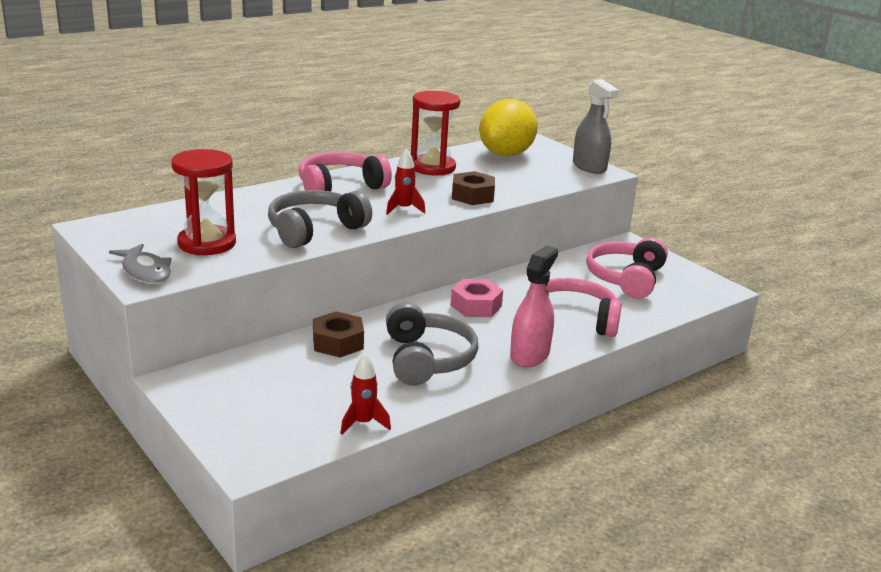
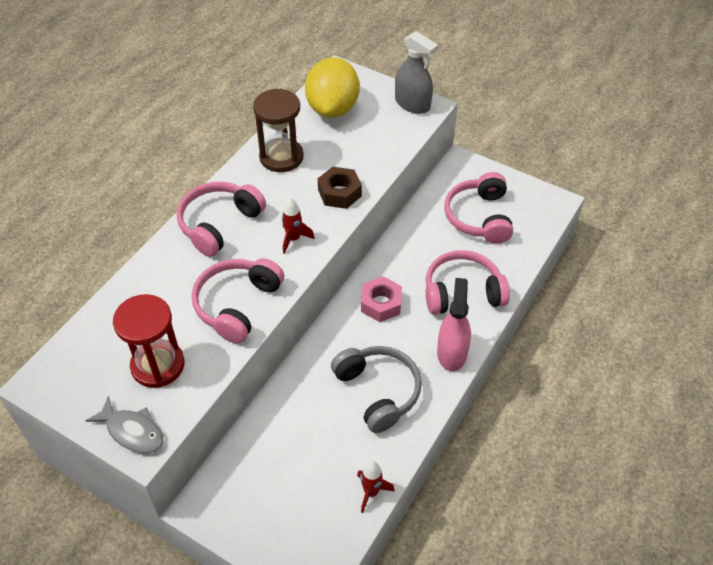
camera: 20 degrees left, 25 degrees up
(315, 230) = (237, 305): grey headphones -> pink headphones
(338, 342) = (298, 400): brown nut -> none
(432, 167) = (281, 157): red hourglass -> brown hourglass

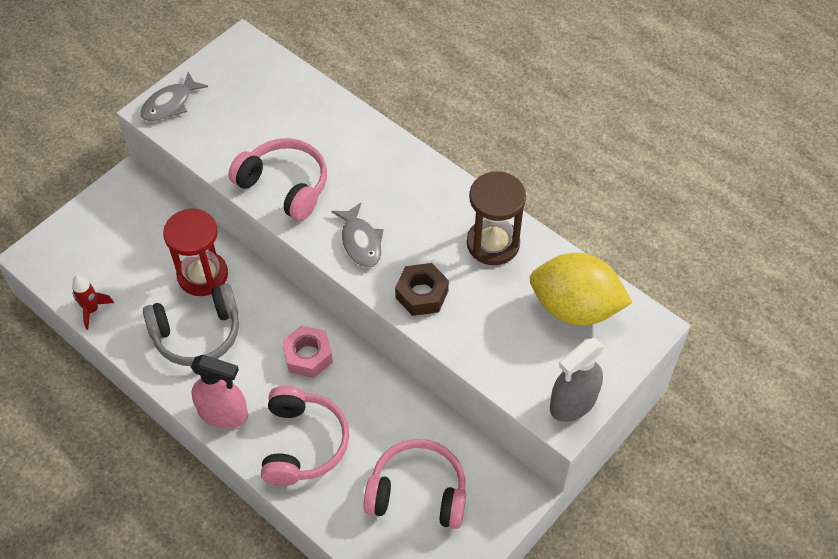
camera: 100 degrees right, 5 degrees up
(158, 365) = (233, 123): red hourglass -> red hourglass (202, 275)
(219, 224) = (398, 178): pink headphones -> none
(293, 239) = (360, 242): red rocket -> grey fish

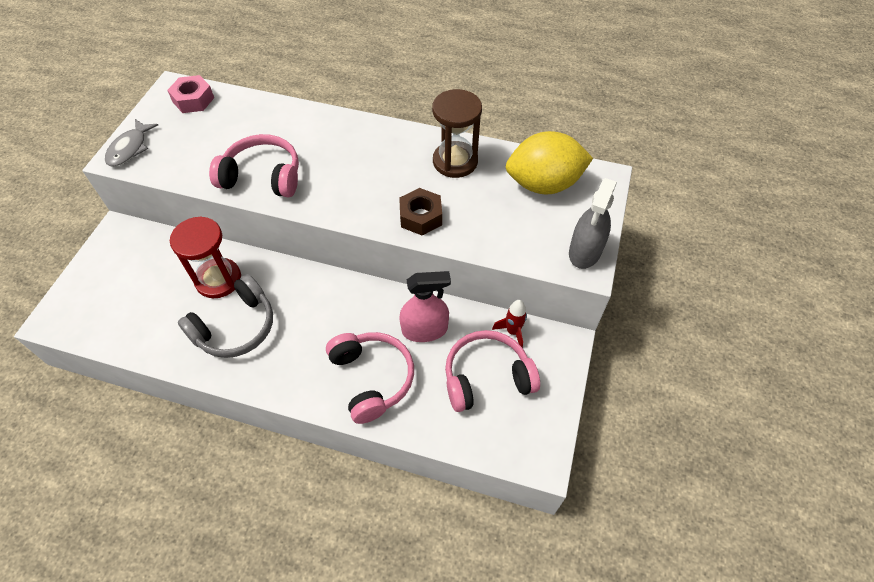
camera: 25 degrees left, 0 degrees up
(92, 310) = (129, 344): red rocket -> red rocket (512, 331)
(223, 413) = (290, 382): pink spray bottle -> pink spray bottle (424, 330)
(308, 356) = (340, 308): pink nut -> pink nut (193, 100)
(360, 242) = (349, 196): grey fish -> none

